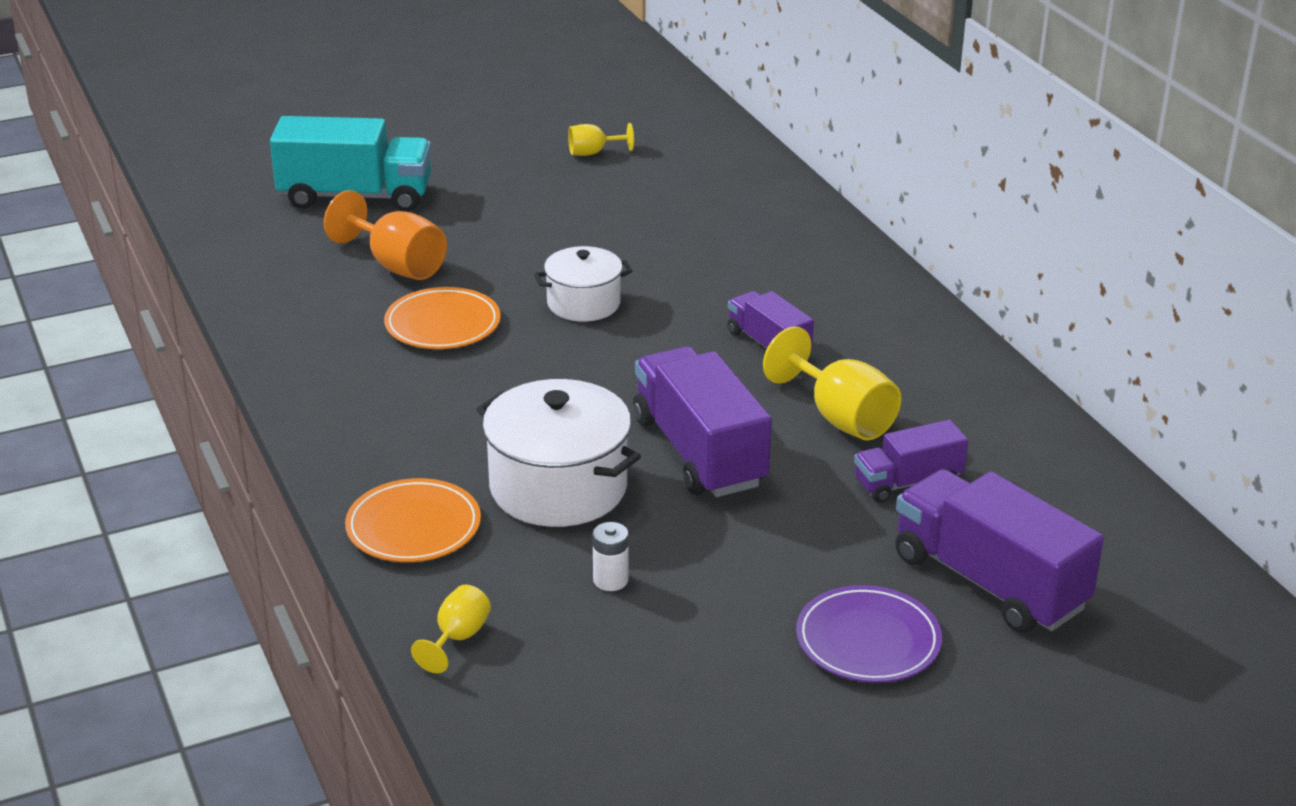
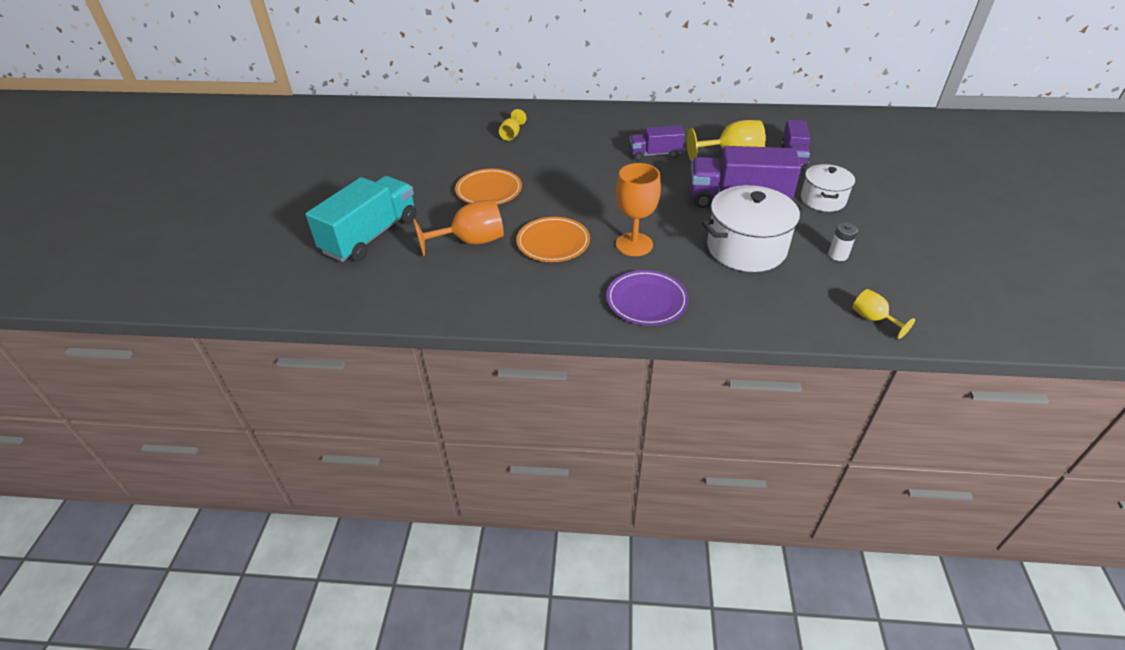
camera: 60 degrees left, 10 degrees up
(413, 526) = (759, 307): orange plate -> orange plate (489, 190)
(489, 388) = (634, 244): none -> orange goblet
(583, 303) = (572, 192): white pot -> white pot (823, 199)
(593, 153) = (417, 147): yellow goblet -> yellow goblet (511, 135)
(868, 640) = (910, 200): purple plate -> purple plate (646, 301)
(989, 582) = (876, 160): purple truck -> none

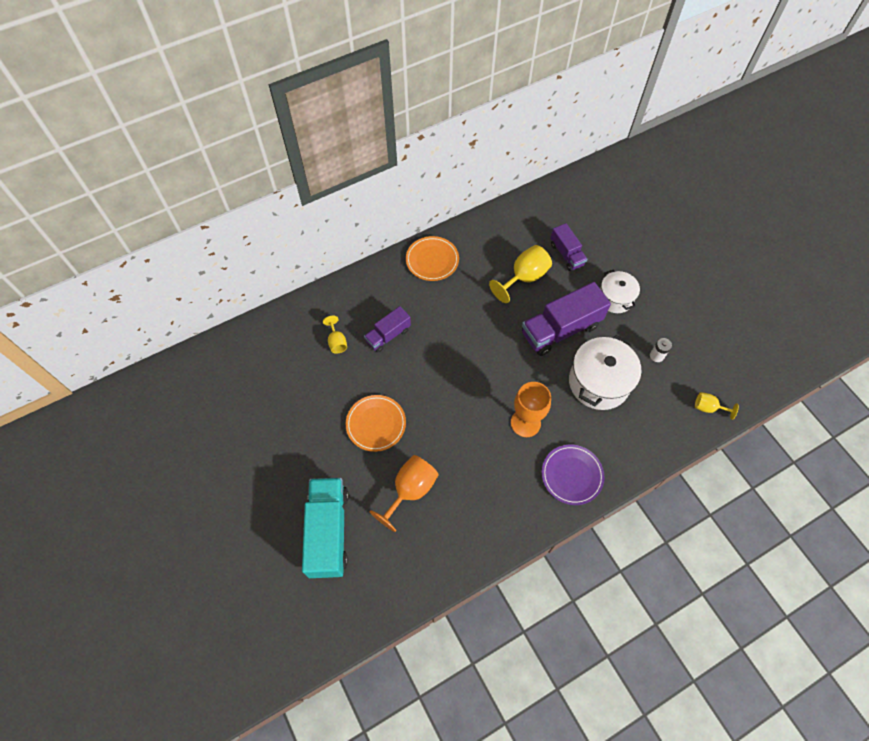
camera: 35 degrees left, 20 degrees up
(553, 242) = (469, 455): orange plate -> orange plate (432, 260)
(655, 154) = (468, 306): purple truck -> purple truck (388, 335)

